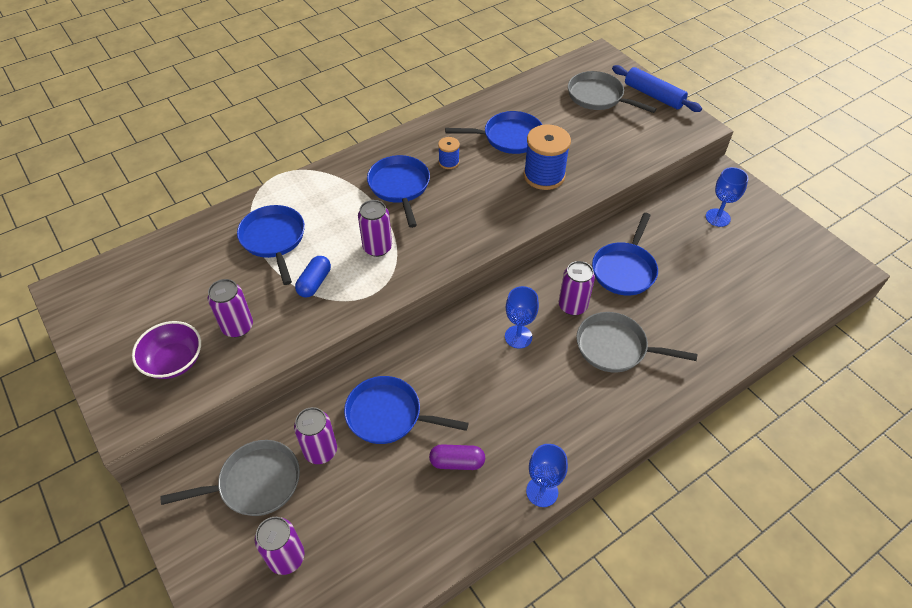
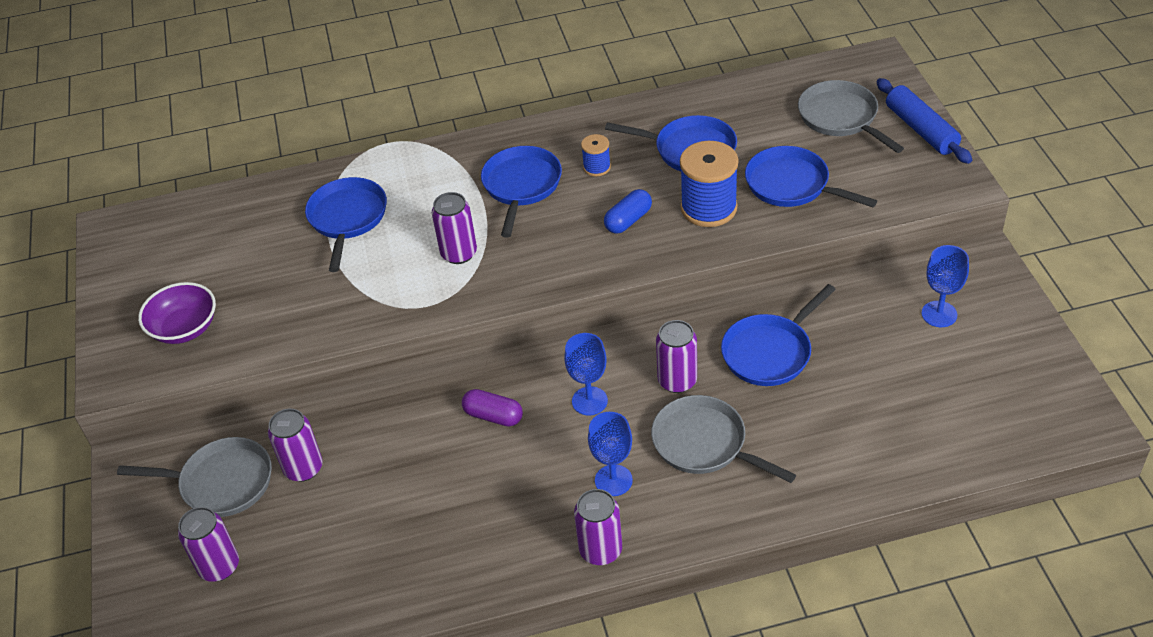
camera: 25 degrees right, 5 degrees down
(237, 327) = (265, 307): purple can -> purple can (600, 550)
(314, 283) = (369, 278): blue capsule -> blue capsule (628, 220)
(389, 415) = (395, 450): blue pan -> blue pan (792, 185)
(457, 462) = (445, 522): purple capsule -> purple capsule (493, 416)
(542, 491) = (525, 581): blue goblet -> blue goblet (613, 480)

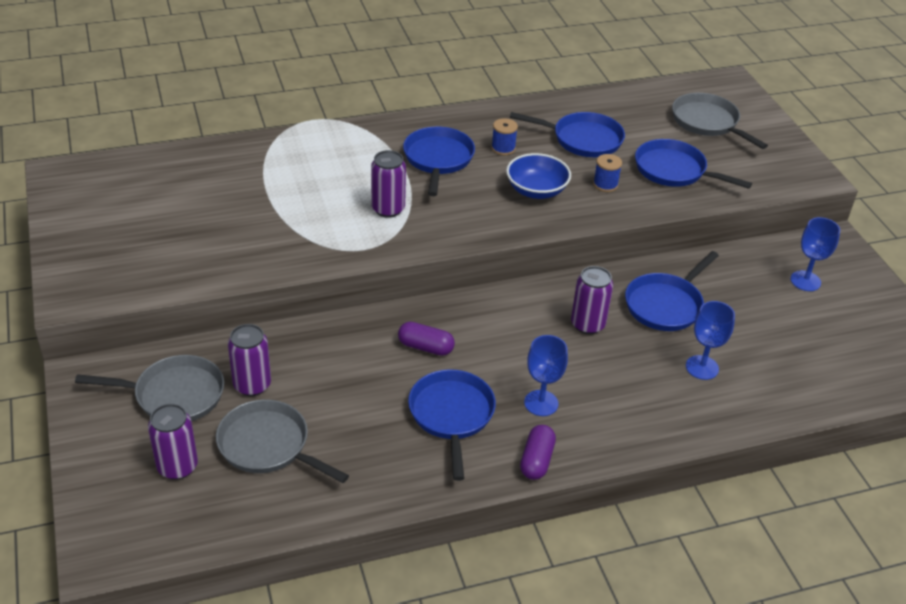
camera: 10 degrees left, 5 degrees down
(184, 328) = (137, 258): purple bowl -> none
(347, 219) = (283, 177): blue pan -> blue pan (451, 416)
(589, 401) = (511, 338): blue goblet -> blue goblet (702, 367)
(600, 550) = (536, 460): purple can -> purple capsule
(628, 220) = (536, 190): blue capsule -> blue bowl
(704, 444) = (618, 376): grey pan -> grey pan (268, 446)
(708, 208) = (605, 184): blue spool -> blue spool, size x0.51
(921, 129) = (776, 135): blue rolling pin -> none

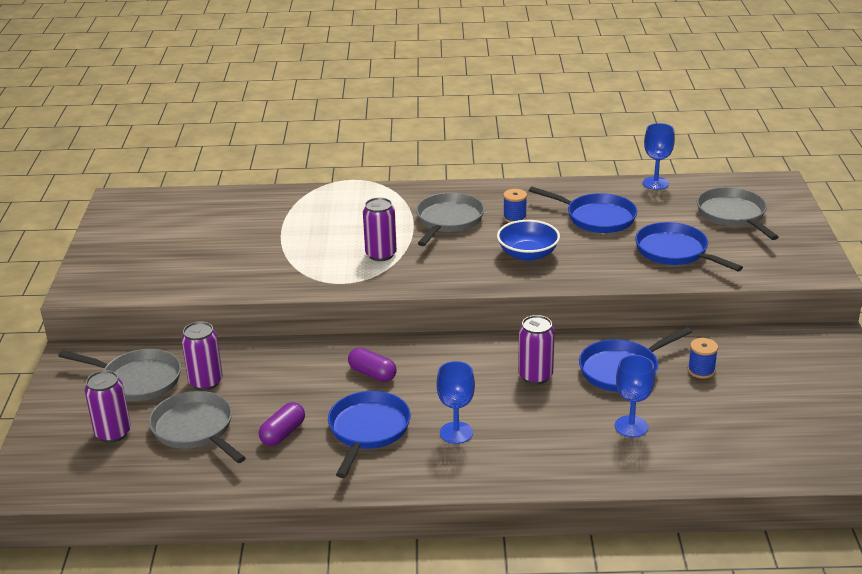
camera: 20 degrees right, 10 degrees down
(438, 160) = (448, 221): blue pan -> grey pan
(536, 460) = (427, 477): purple capsule -> purple capsule (283, 433)
(605, 184) = (598, 256): blue spool -> blue spool (701, 370)
(805, 281) = (781, 368): blue goblet -> blue goblet (655, 183)

